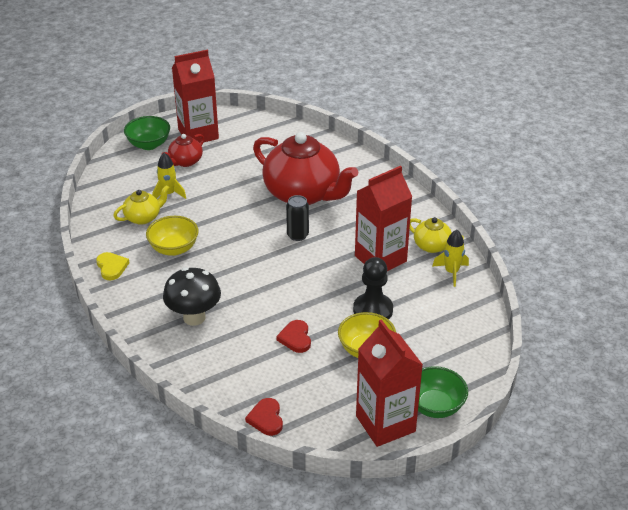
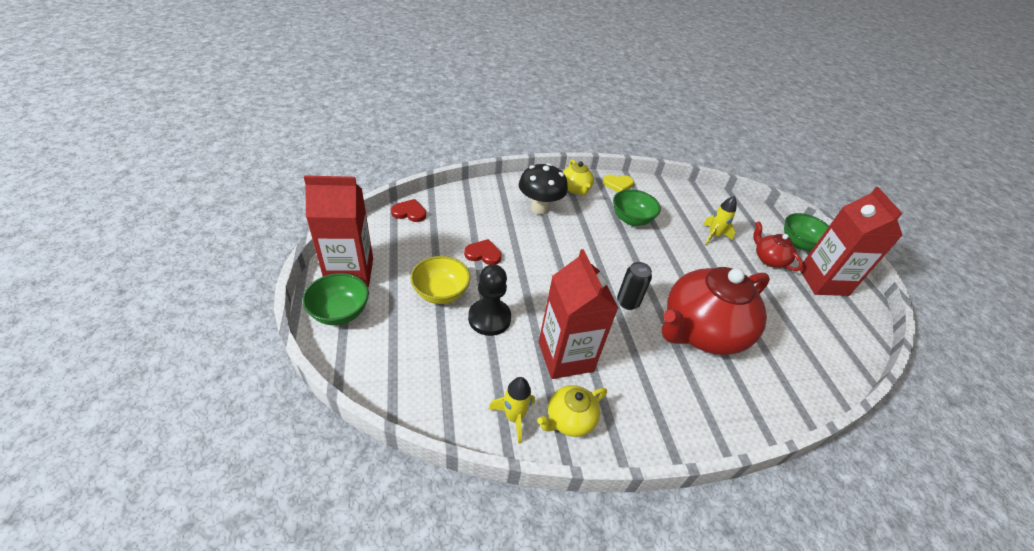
camera: 105 degrees right, 5 degrees up
(143, 217) = (680, 214): yellow teapot -> yellow teapot (575, 189)
(174, 248) = (631, 219): yellow bowl -> green bowl

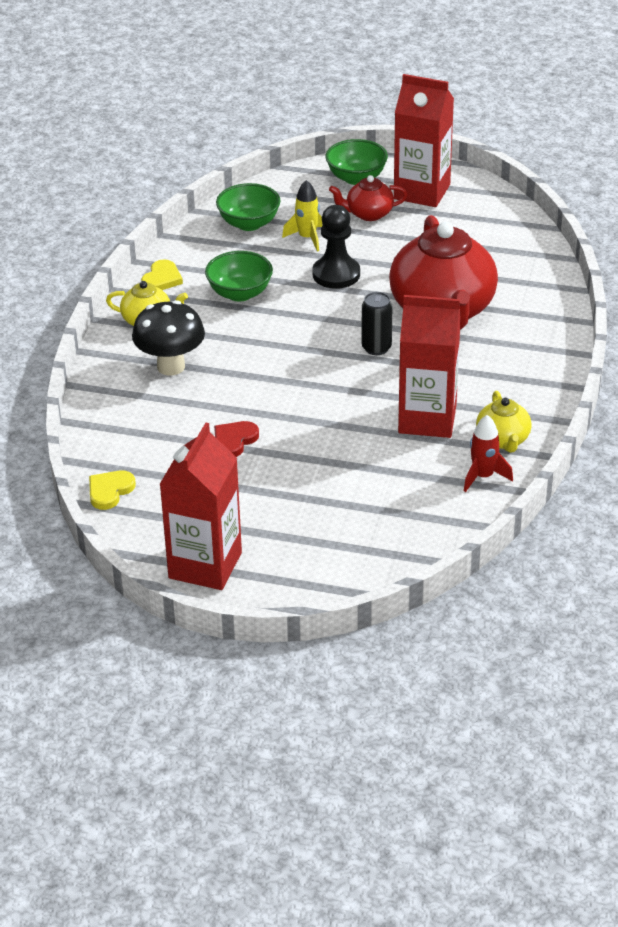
camera: 60 degrees left, 5 degrees down
(340, 312) = (273, 582): green bowl -> green bowl (249, 223)
(409, 212) = (110, 491): red heart -> yellow heart
(441, 293) = (284, 492): yellow bowl -> none
(489, 318) = (345, 461): black pawn -> black pawn (336, 274)
(514, 417) = (483, 476): yellow rocket -> red rocket

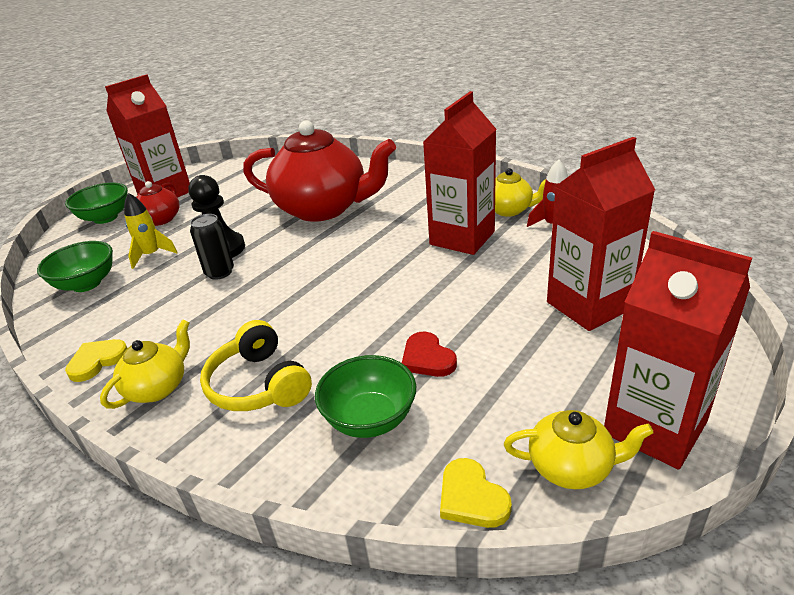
camera: 65 degrees left, 5 degrees down
(152, 530) = (572, 467): none -> yellow teapot
(162, 279) = (97, 361): yellow heart -> yellow heart turned 90 degrees counterclockwise
(171, 366) = (259, 384): black mushroom -> yellow headphones
(240, 293) = (185, 309): green bowl -> green bowl (370, 419)
(345, 517) = (589, 305): none -> red carton
(376, 348) = (344, 246): black can -> black can (220, 272)

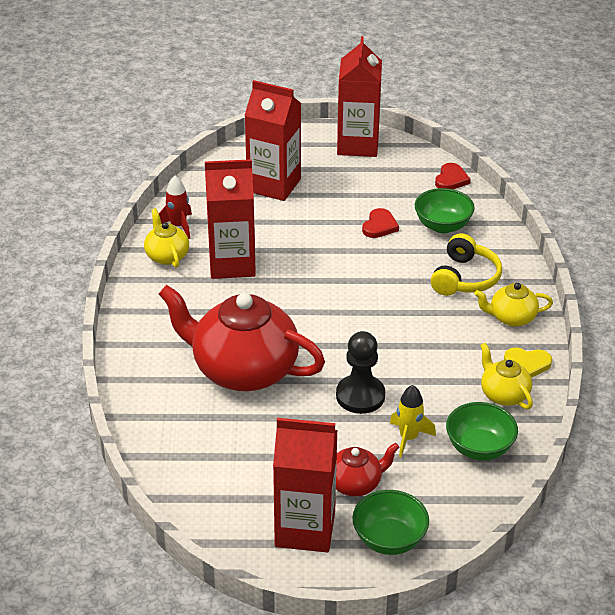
camera: 130 degrees left, 5 degrees up
(220, 272) = (390, 372): black can -> none
(324, 208) = (243, 370): red teapot -> red teapot turned 45 degrees counterclockwise
(471, 497) = (451, 179): yellow heart -> red heart
(572, 467) = (405, 160): yellow teapot -> yellow teapot (503, 394)

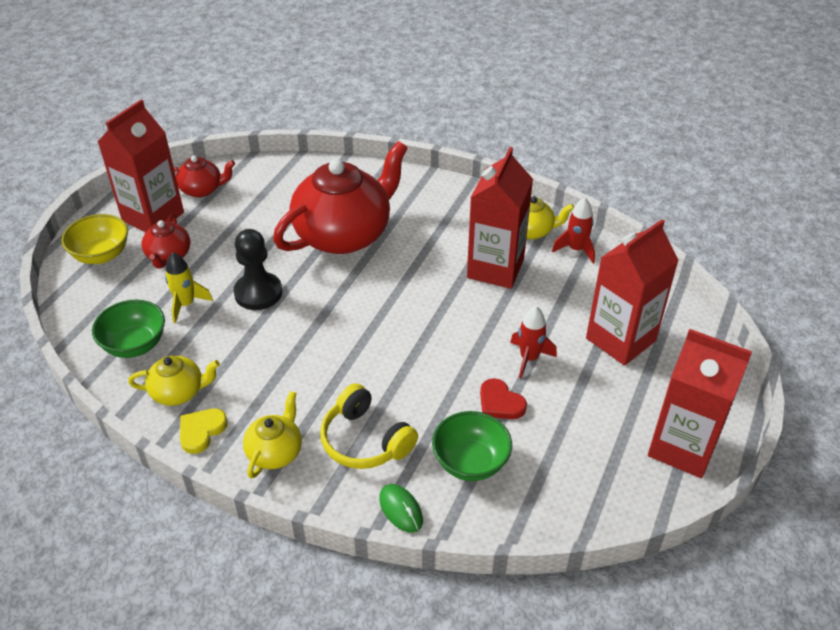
camera: 115 degrees right, 5 degrees up
(235, 510) = (202, 189): none -> red teapot
(325, 223) = (529, 358): none -> red rocket
(389, 539) = (101, 255): green bowl -> yellow bowl
(451, 179) = (564, 516): red heart -> none
(505, 245) = (401, 509): none -> green mouse

